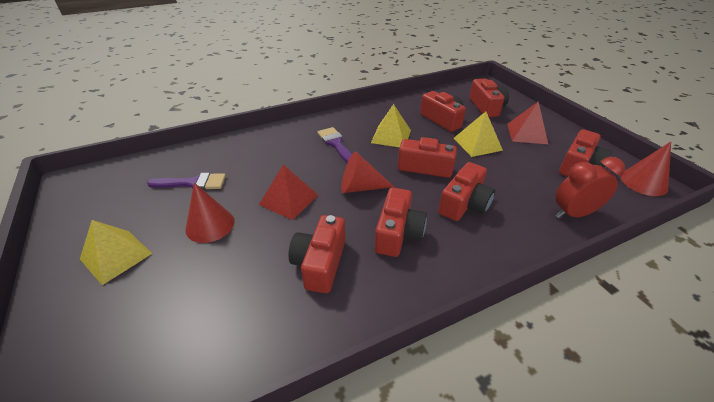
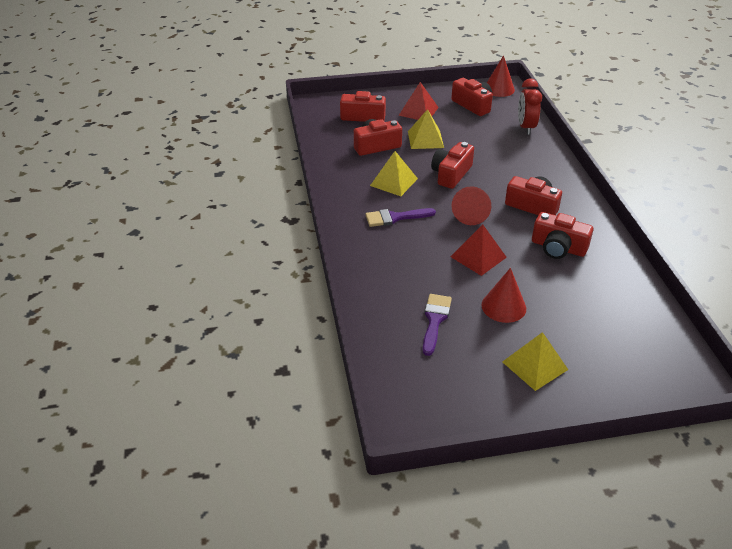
camera: 75 degrees left, 0 degrees up
(464, 204) = (505, 168): red camera -> none

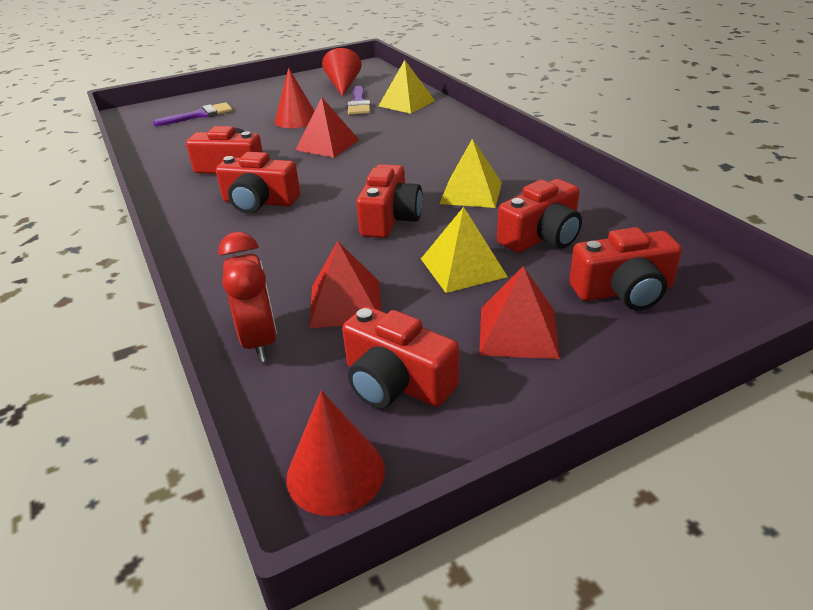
camera: 165 degrees right, 5 degrees down
(395, 218) = (441, 158): purple brush -> purple brush (200, 115)
(471, 214) = (345, 178): red cone -> red cone (343, 86)
(486, 135) = (345, 303): none -> red pyramid
(534, 365) = (269, 98): yellow pyramid -> yellow pyramid (406, 103)

